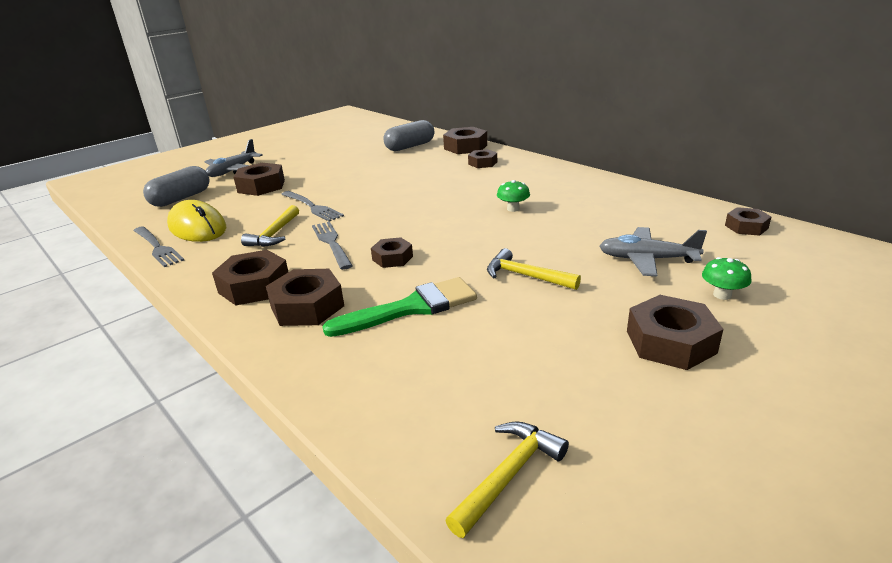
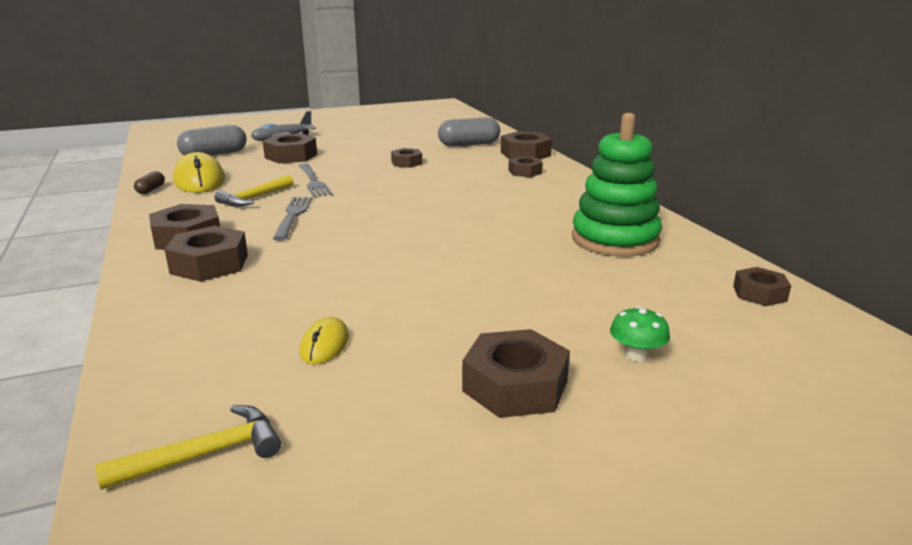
camera: 20 degrees right, 5 degrees down
(157, 247) = (151, 190): grey fork -> brown capsule
(392, 258) = (331, 240): brown nut -> brown nut (406, 163)
(411, 308) = (296, 287): green brush -> none
(494, 351) = (324, 345): none -> yellow mouse
(513, 209) = (503, 220): green mushroom -> none
(525, 276) = (439, 285): yellow hammer -> none
(610, 207) = (615, 239): none -> green stacking toy
(647, 259) = (591, 300): grey plane -> none

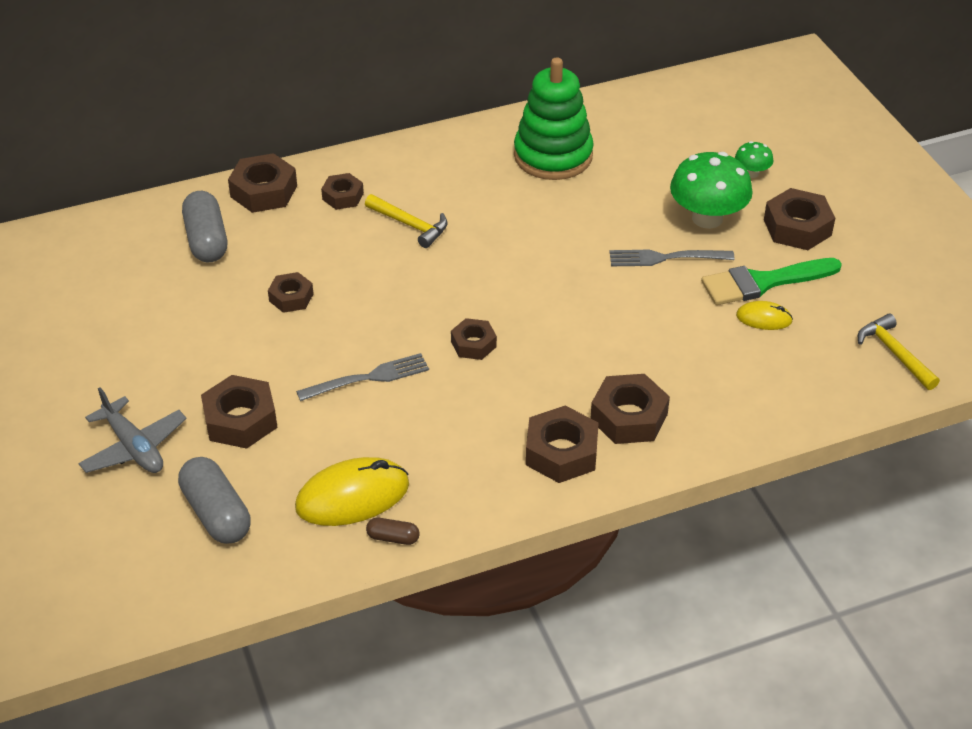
camera: 90 degrees left, 20 degrees up
(254, 198) = (432, 423): yellow hammer -> yellow hammer (410, 225)
(293, 216) = (494, 377): grey fork -> grey fork (666, 258)
(394, 349) = (763, 282): none -> green brush
(524, 317) = (707, 218): none -> green mushroom
(759, 293) = (653, 102): brown nut -> brown nut (473, 344)

